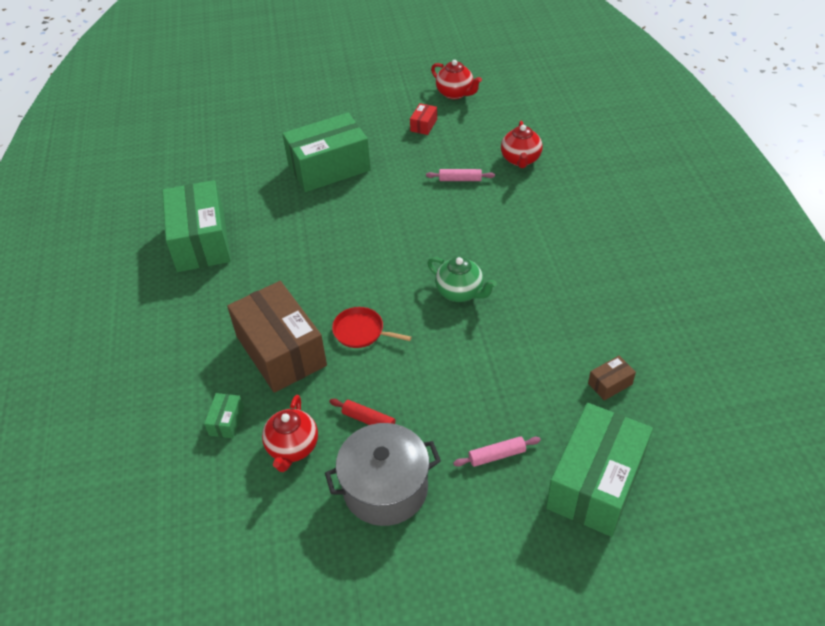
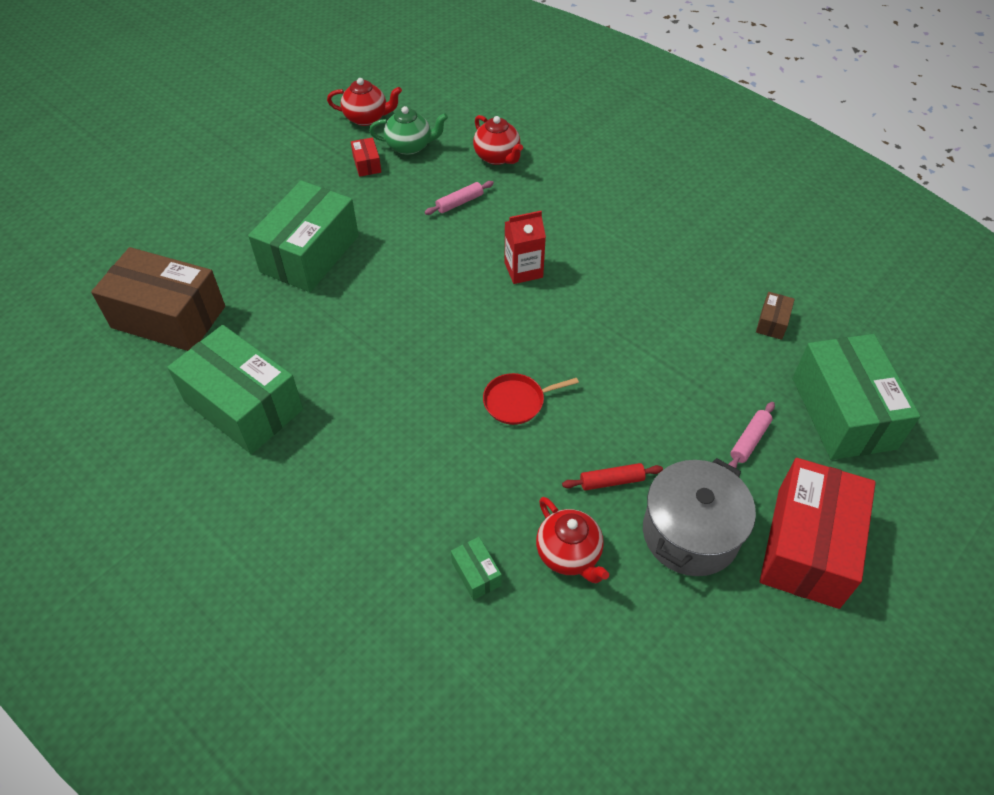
camera: 40 degrees left, 5 degrees up
(281, 351) = (457, 468): brown box -> brown box (168, 317)
(457, 247) = (523, 270): none -> red carton
(459, 554) = (807, 546): none -> red box
(460, 292) = (570, 311): green teapot -> green teapot (410, 146)

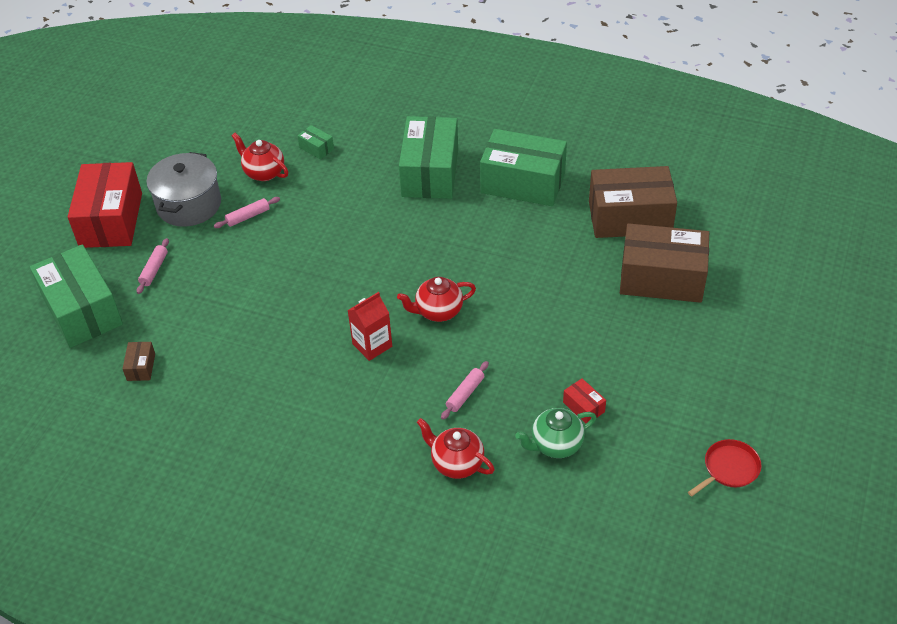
camera: 160 degrees right, 5 degrees down
(202, 244) = (661, 278): none -> brown box
(310, 254) = (564, 299): green box -> green box (430, 173)
(367, 118) = (628, 467): red teapot -> red teapot (438, 311)
(517, 401) = (332, 243): red pan -> red pan (729, 468)
(611, 481) = (248, 217): red rolling pin -> pink rolling pin

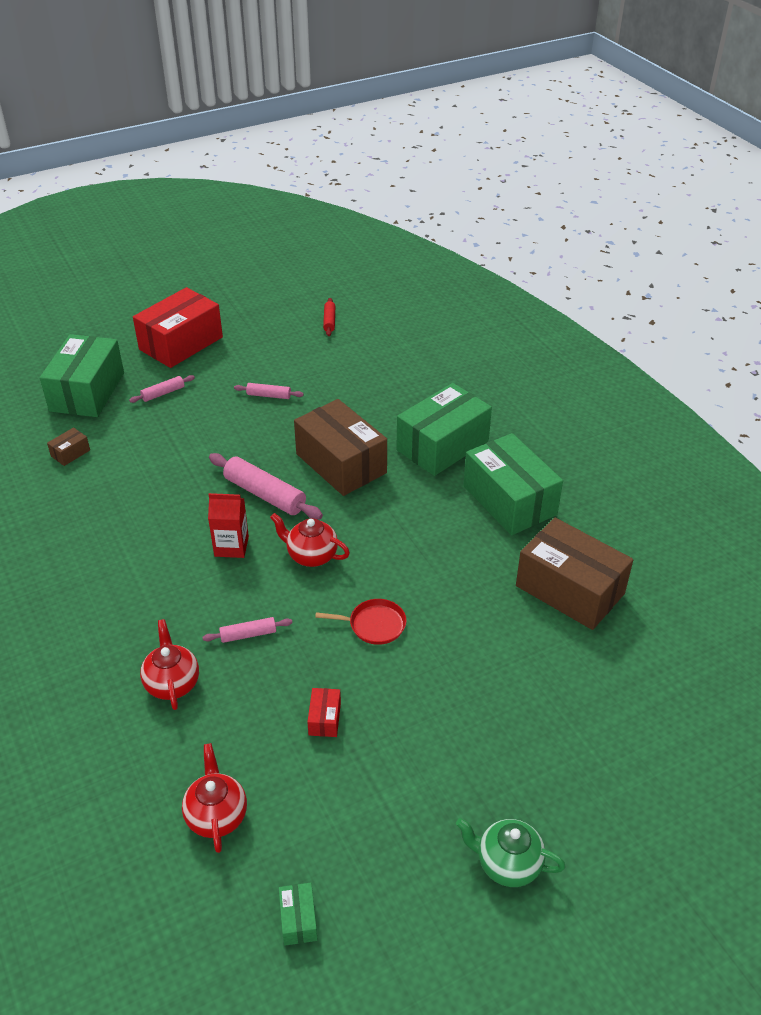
camera: 40 degrees right, 5 degrees down
(189, 205) = (241, 363): grey pot -> none
(217, 127) = (329, 321): none -> red rolling pin
(263, 172) = (319, 371): red teapot -> red teapot (216, 815)
(316, 148) = (379, 376): green box -> green box (298, 919)
(347, 292) = (264, 494): none -> pink rolling pin
(555, 445) = (262, 731): green teapot -> green teapot (507, 863)
(661, 278) = (533, 661): brown box -> brown box (341, 463)
(729, 468) = (379, 878): red pan -> red pan (374, 625)

